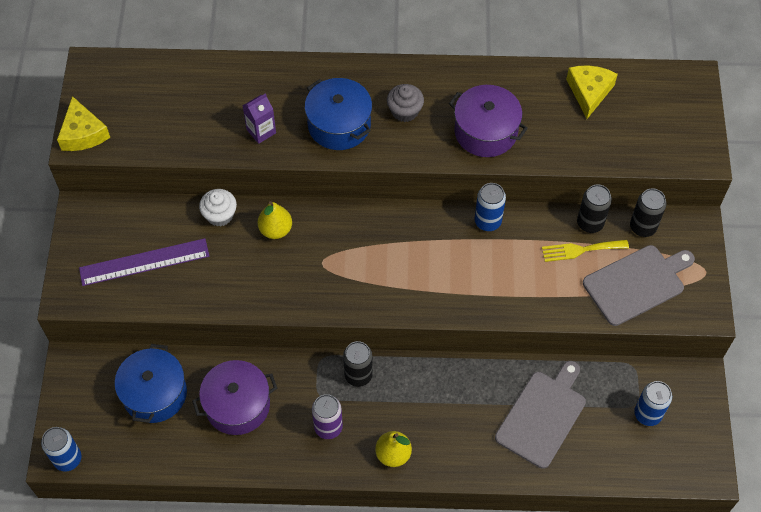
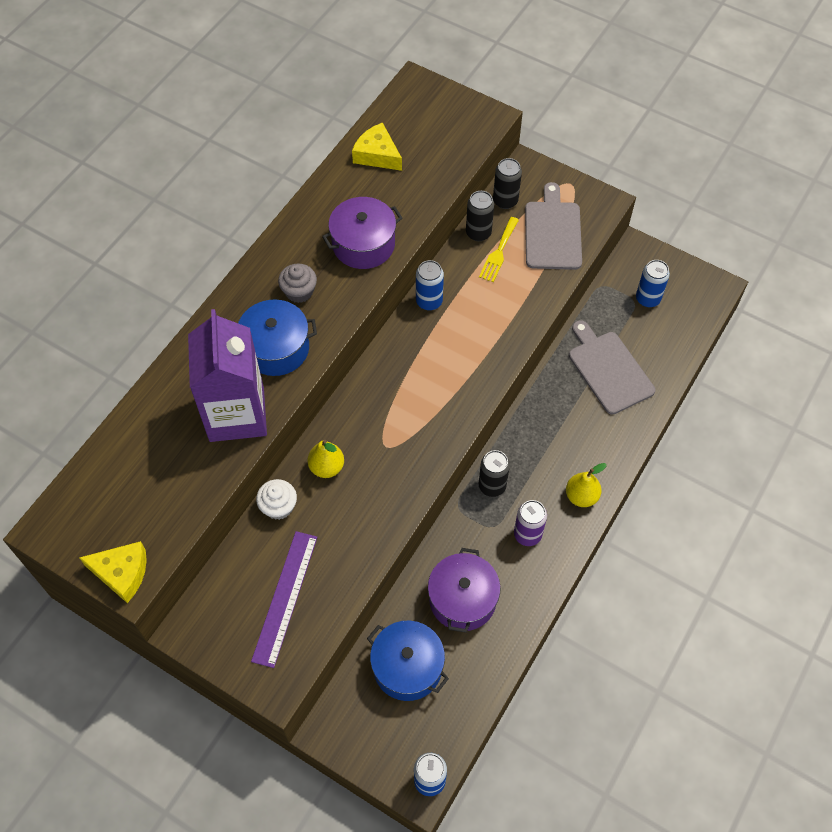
camera: 60 degrees left, 0 degrees up
(261, 131) = (236, 414): purple carton -> purple carton, size x2.43

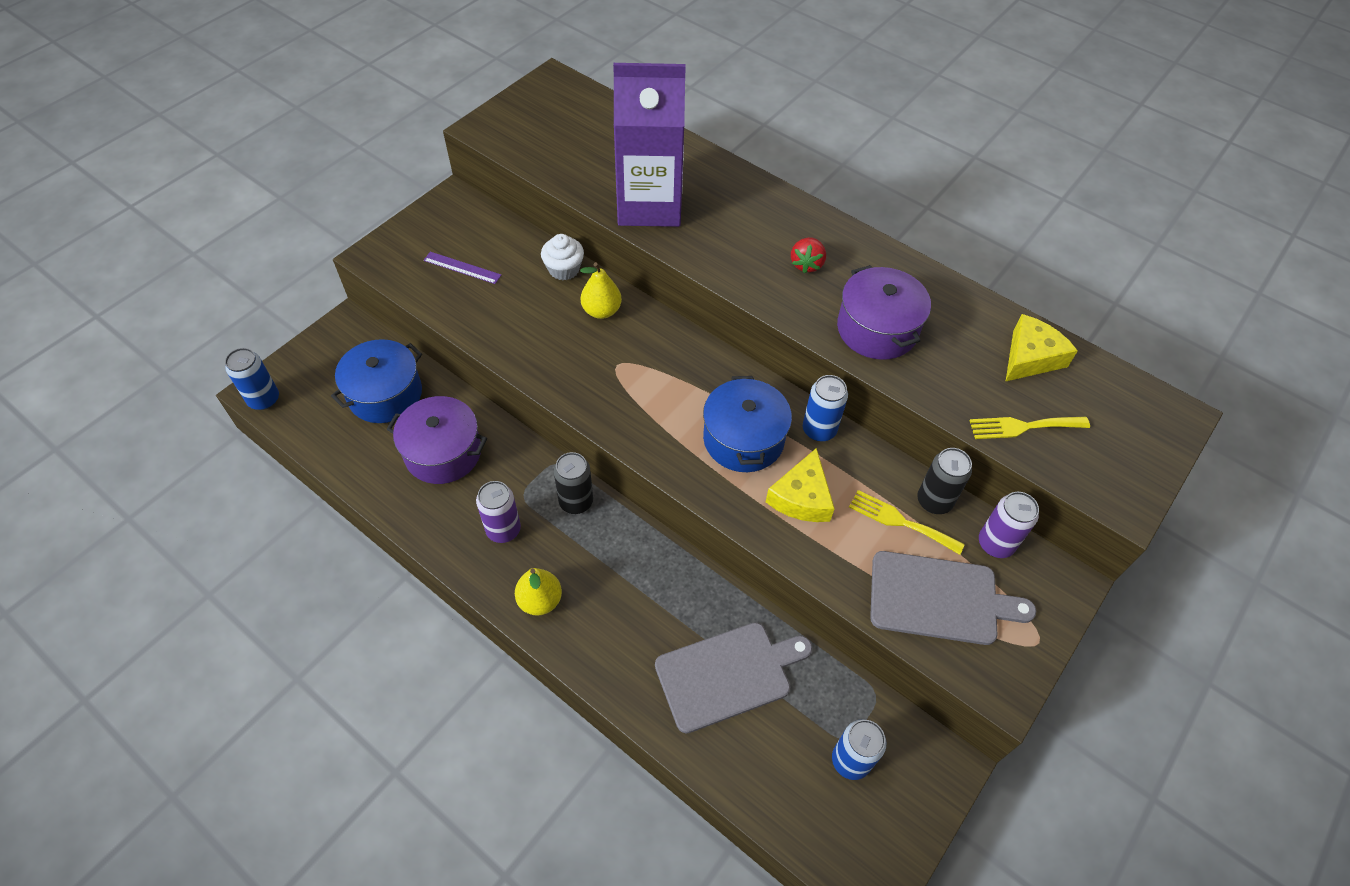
camera: 95 degrees right, 5 degrees down
(122, 573) = (494, 123): yellow cheese -> yellow cheese (802, 497)
(276, 348) = (729, 240): blue pot -> blue pot (743, 439)
(285, 598) = (462, 268): purple ruler -> purple ruler, size x0.56
(299, 291) = (806, 264): grey cupcake -> red strawberry
(440, 163) = (1023, 426): none -> yellow fork
(505, 201) = (995, 544): black can -> purple can

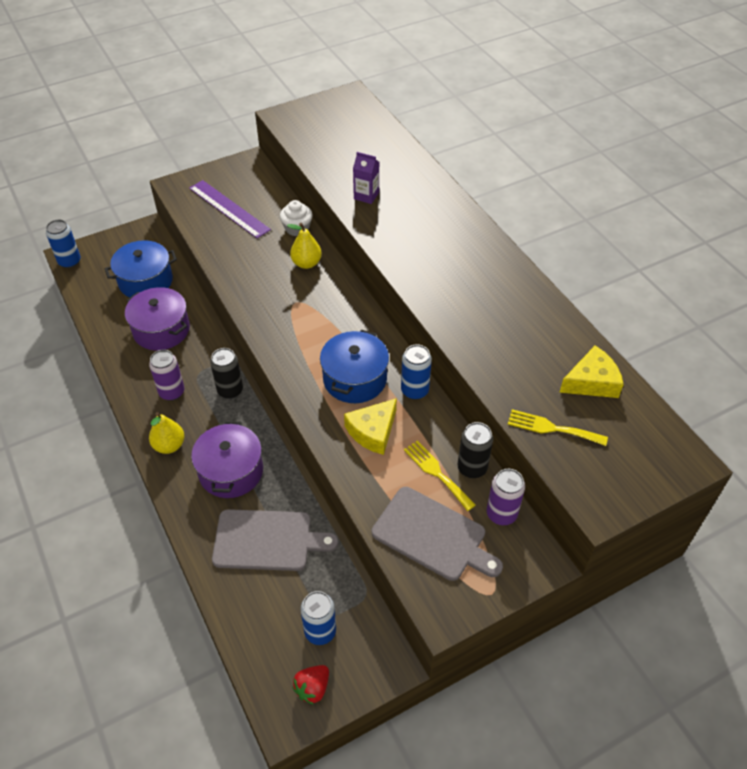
camera: 25 degrees right, 5 degrees down
(462, 268) = (229, 209): purple ruler -> purple ruler, size x1.78
(649, 205) = (366, 196): purple carton -> purple carton, size x0.41
(806, 264) = (456, 266): red strawberry -> red strawberry (312, 688)
(877, 329) = (481, 326): purple pot -> purple pot (231, 471)

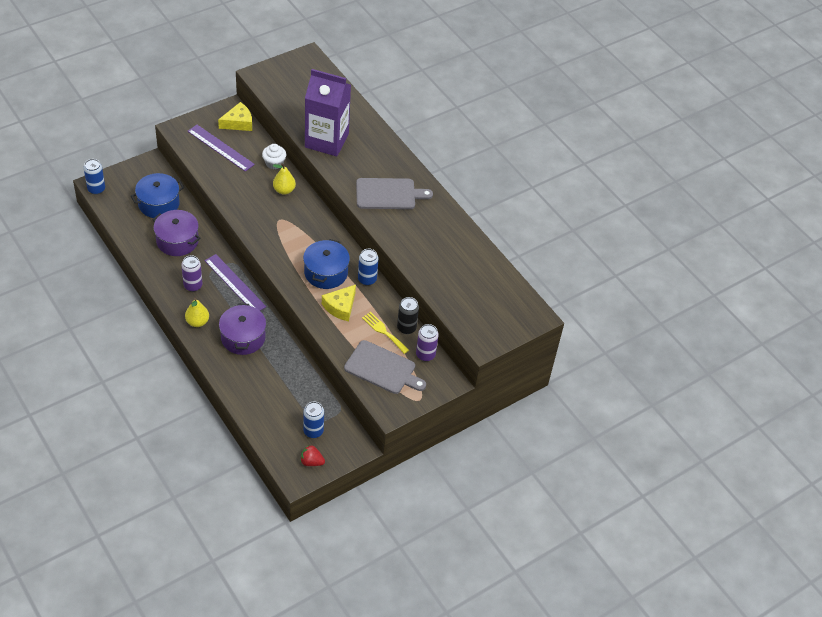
camera: 10 degrees left, 0 degrees up
(230, 390) = (235, 283): black can -> purple ruler
(267, 540) = (273, 380): grey cutting board -> grey cutting board (388, 194)
(312, 688) = (311, 462): red strawberry -> red strawberry turned 75 degrees clockwise
(366, 196) = (326, 141): purple carton -> purple carton, size x2.43
(552, 428) = (455, 299): yellow fork -> none
(591, 382) = (481, 270): yellow cheese -> yellow cheese (238, 123)

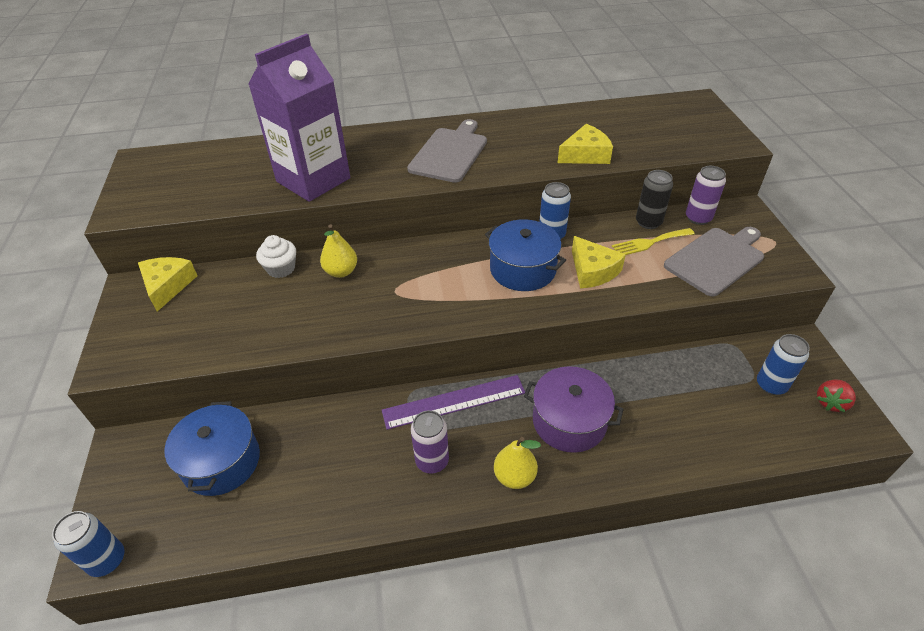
camera: 60 degrees left, 5 degrees down
(177, 241) = (322, 456): purple pot -> none
(220, 148) = (199, 320): purple ruler -> none
(422, 263) = (585, 155): none -> yellow cheese

